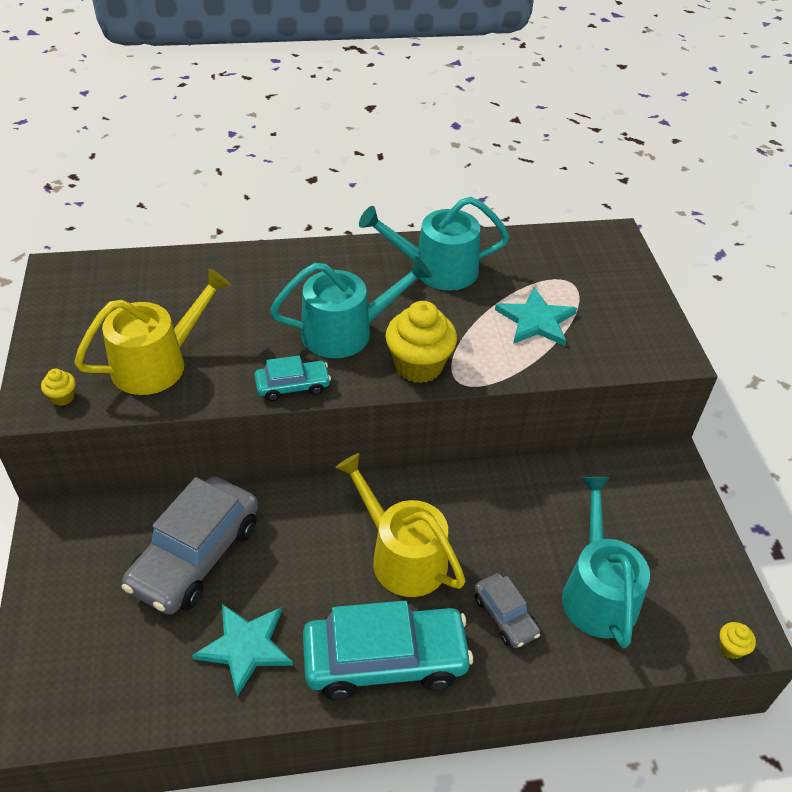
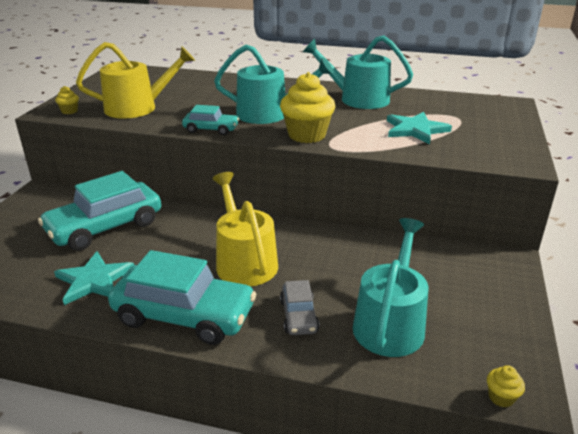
camera: 25 degrees right, 15 degrees down
(196, 556) = (105, 227): grey car -> turquoise car

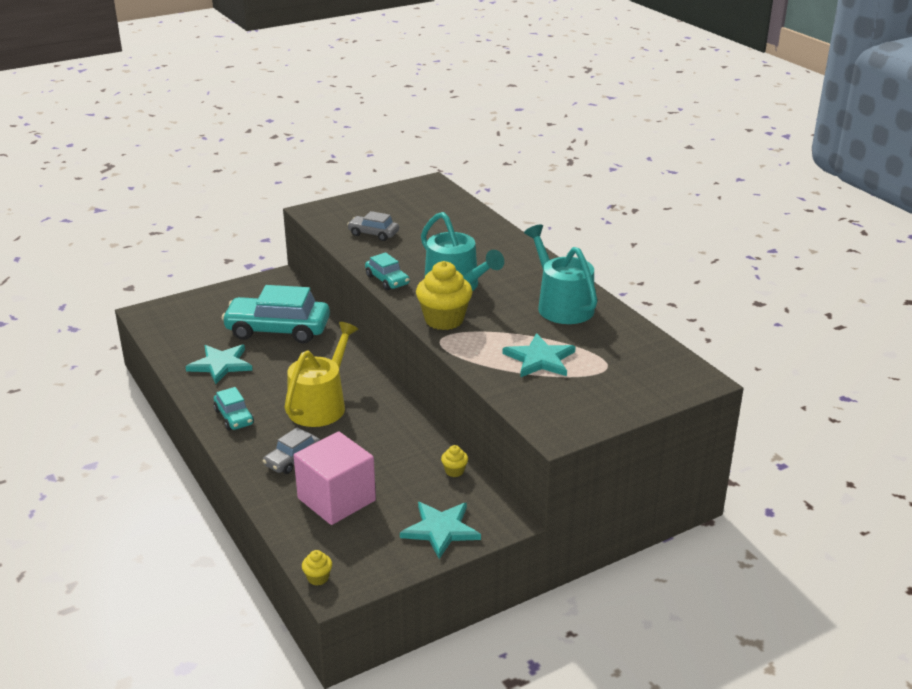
camera: 45 degrees right, 0 degrees up
(69, 111) = (324, 216): yellow cupcake -> yellow cupcake (454, 471)
(137, 108) = (373, 234): yellow watering can -> grey car
(184, 315) = (234, 417): turquoise car -> turquoise car, size x0.50
(390, 323) = (336, 499): turquoise watering can -> pink cube
(493, 292) = (440, 530): none -> turquoise star

